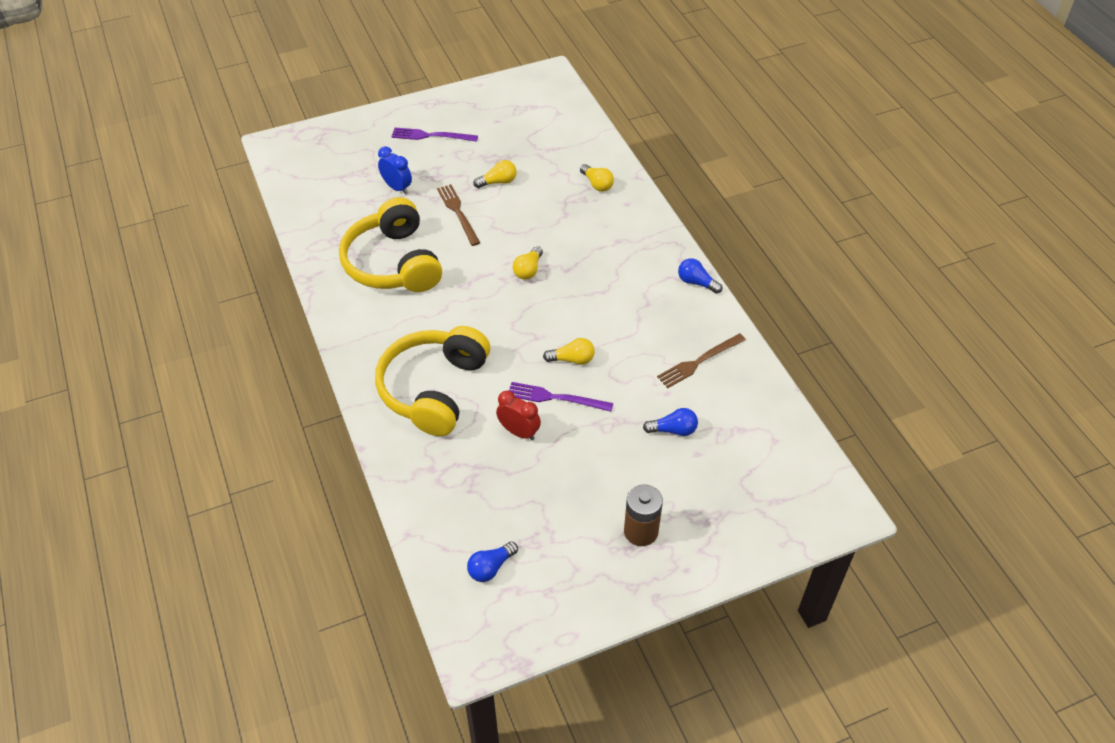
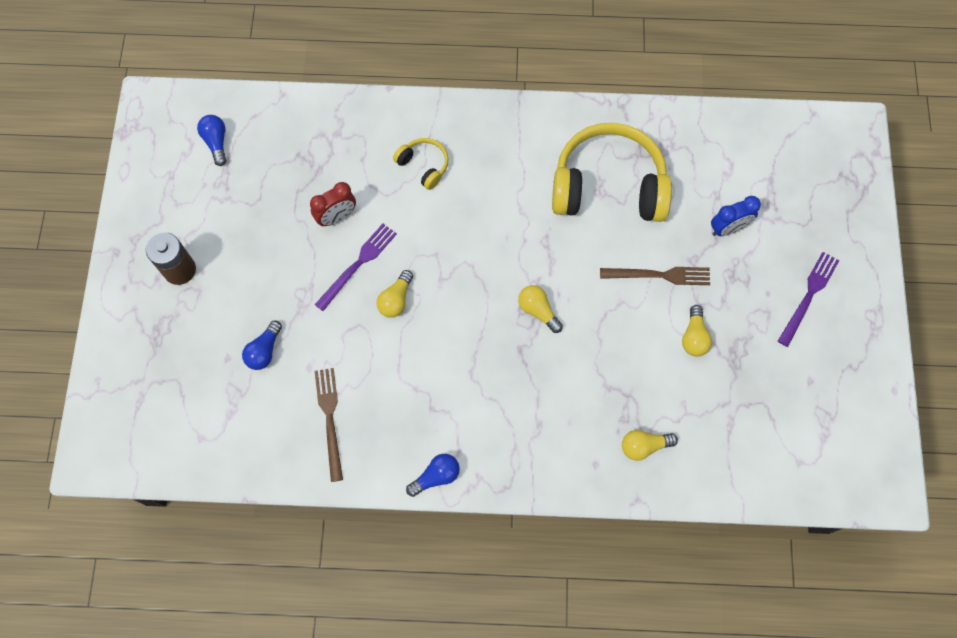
camera: 115 degrees right, 20 degrees up
(434, 389) = (424, 165): yellow headphones -> yellow headphones, size x0.45

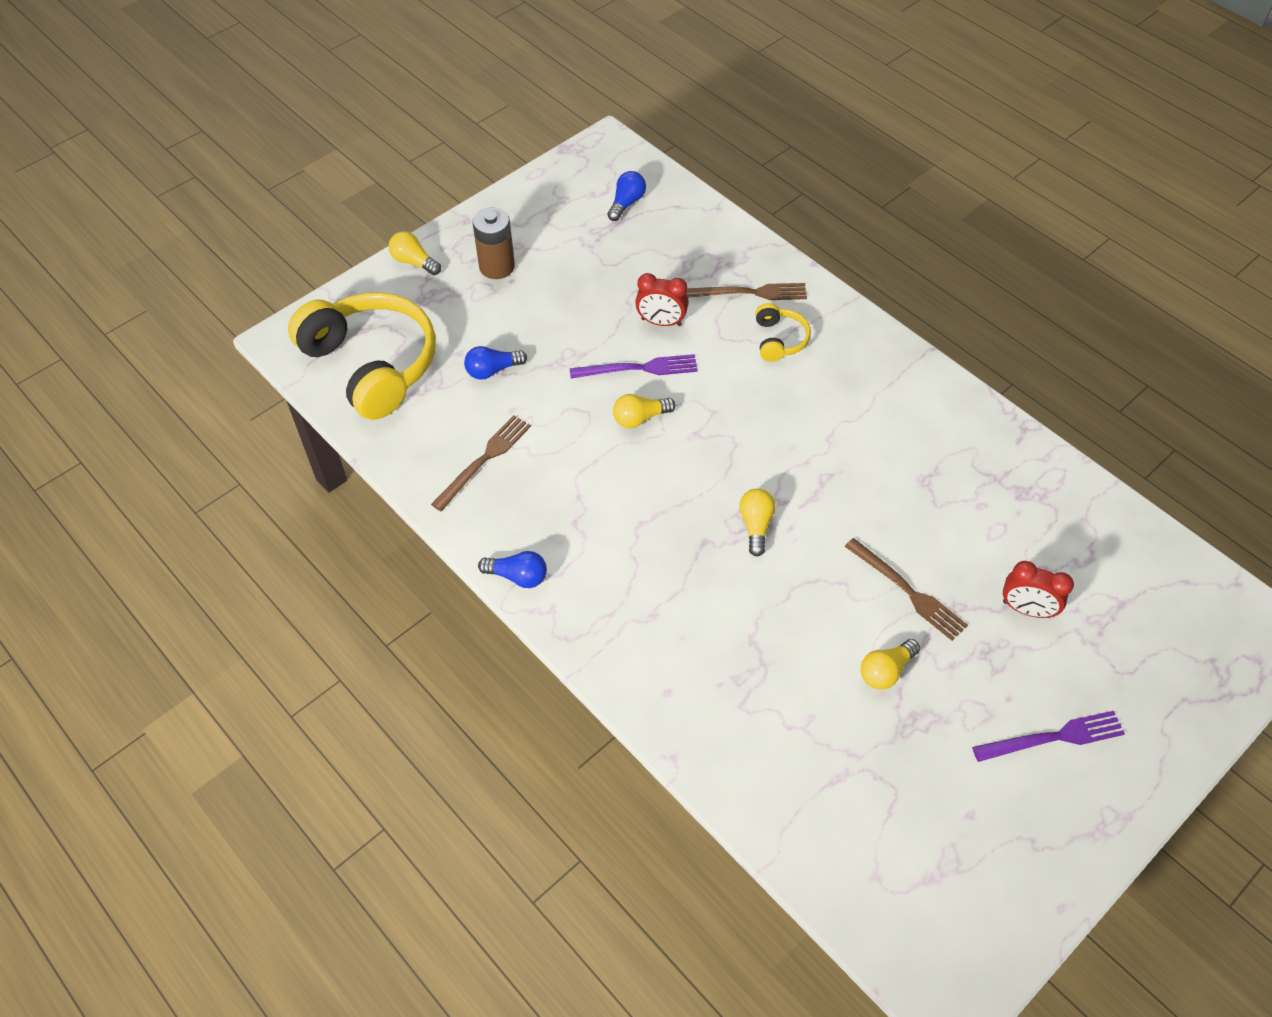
camera: 45 degrees right, 15 degrees down
(371, 145) = (750, 293): none -> brown fork
(608, 186) = (937, 481): yellow headphones -> yellow headphones (372, 365)
(644, 446) = (730, 718): yellow light bulb -> yellow light bulb (414, 262)
(728, 228) = (1026, 609): blue clock -> red clock

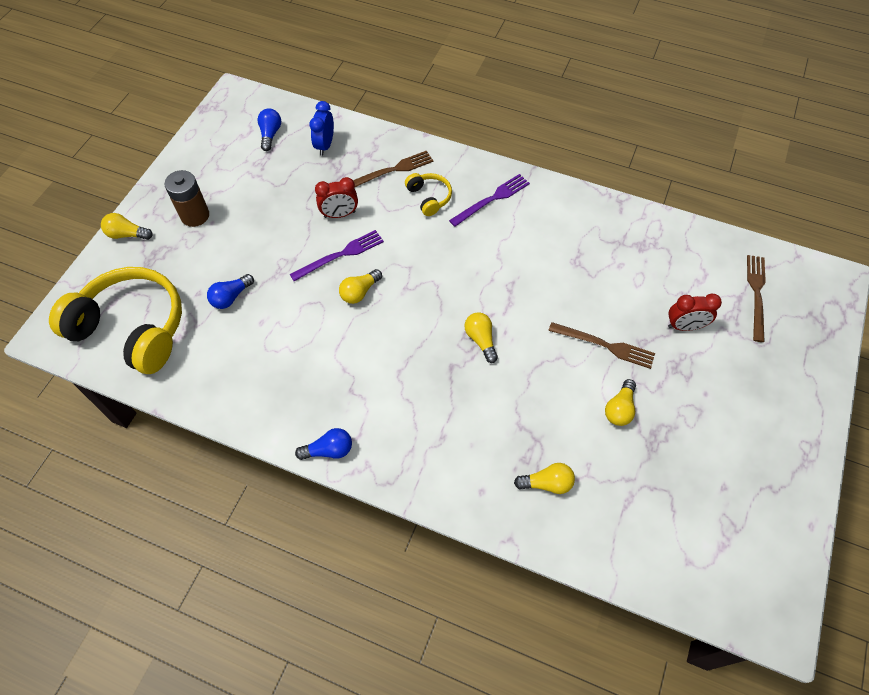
camera: 25 degrees left, 5 degrees up
(484, 460) = (258, 369): brown fork -> brown fork (756, 294)
(684, 237) = (325, 145): none -> blue clock
(749, 716) = (547, 483): none -> yellow light bulb
(1053, 737) = (746, 408): purple fork -> purple fork (492, 199)

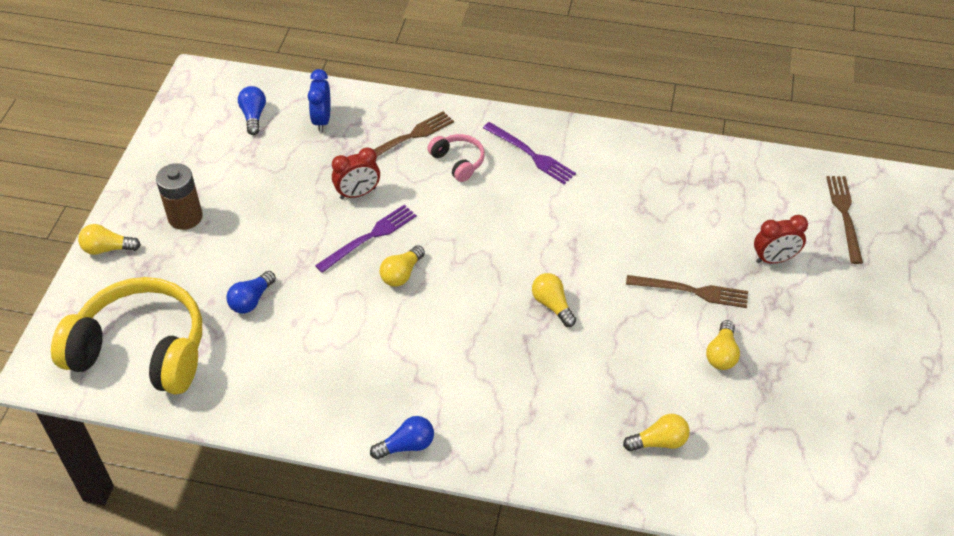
camera: 10 degrees left, 10 degrees down
(429, 197) = (458, 162): yellow headphones -> pink headphones
(492, 199) = (531, 154): purple fork -> purple fork turned 90 degrees clockwise

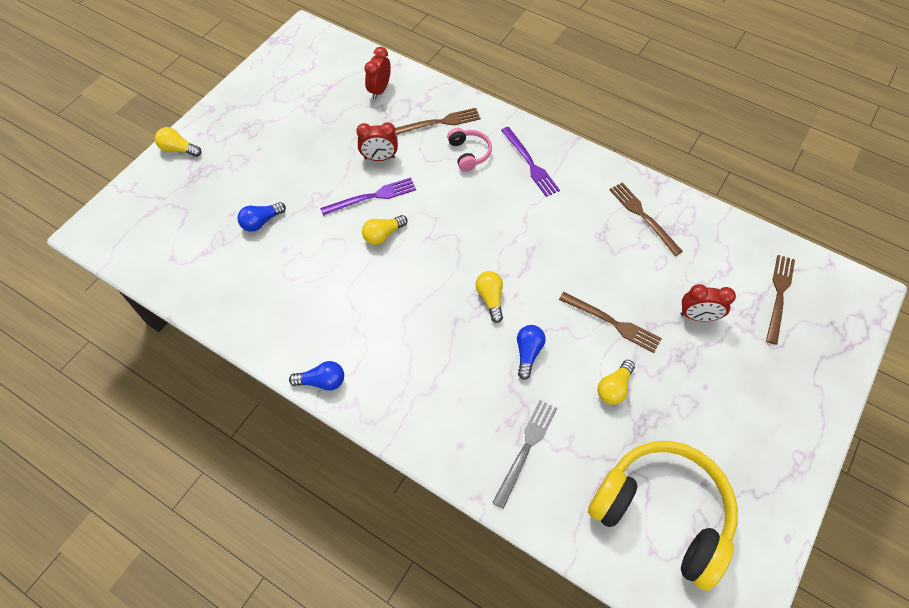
camera: 20 degrees right, 10 degrees up
(141, 350) = (165, 237): yellow headphones -> yellow headphones (662, 513)
(185, 217) = (244, 140): brown battery -> none
(253, 116) = (330, 73): blue light bulb -> blue light bulb (528, 353)
(322, 120) = (379, 90): blue clock -> red clock
(659, 442) = (526, 449): yellow light bulb -> grey fork
(675, 176) = (643, 216): none -> brown fork

